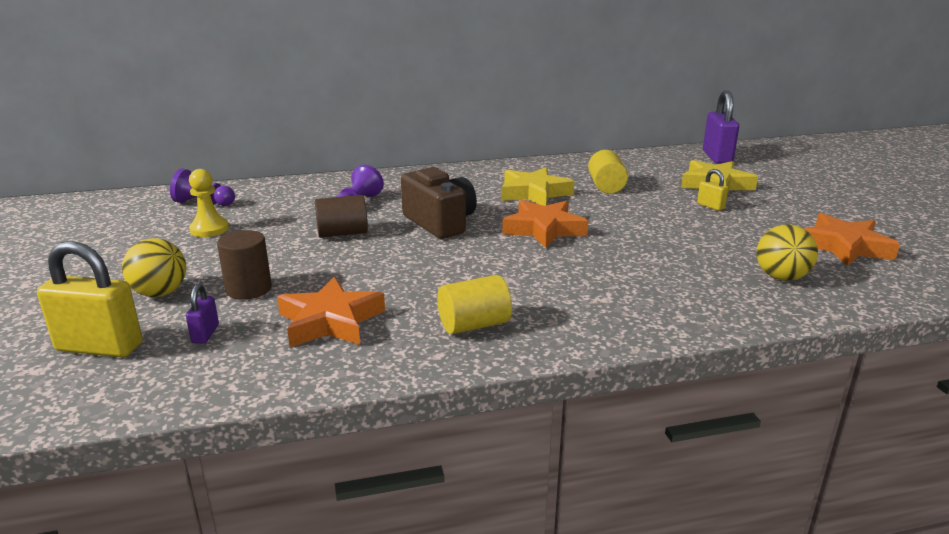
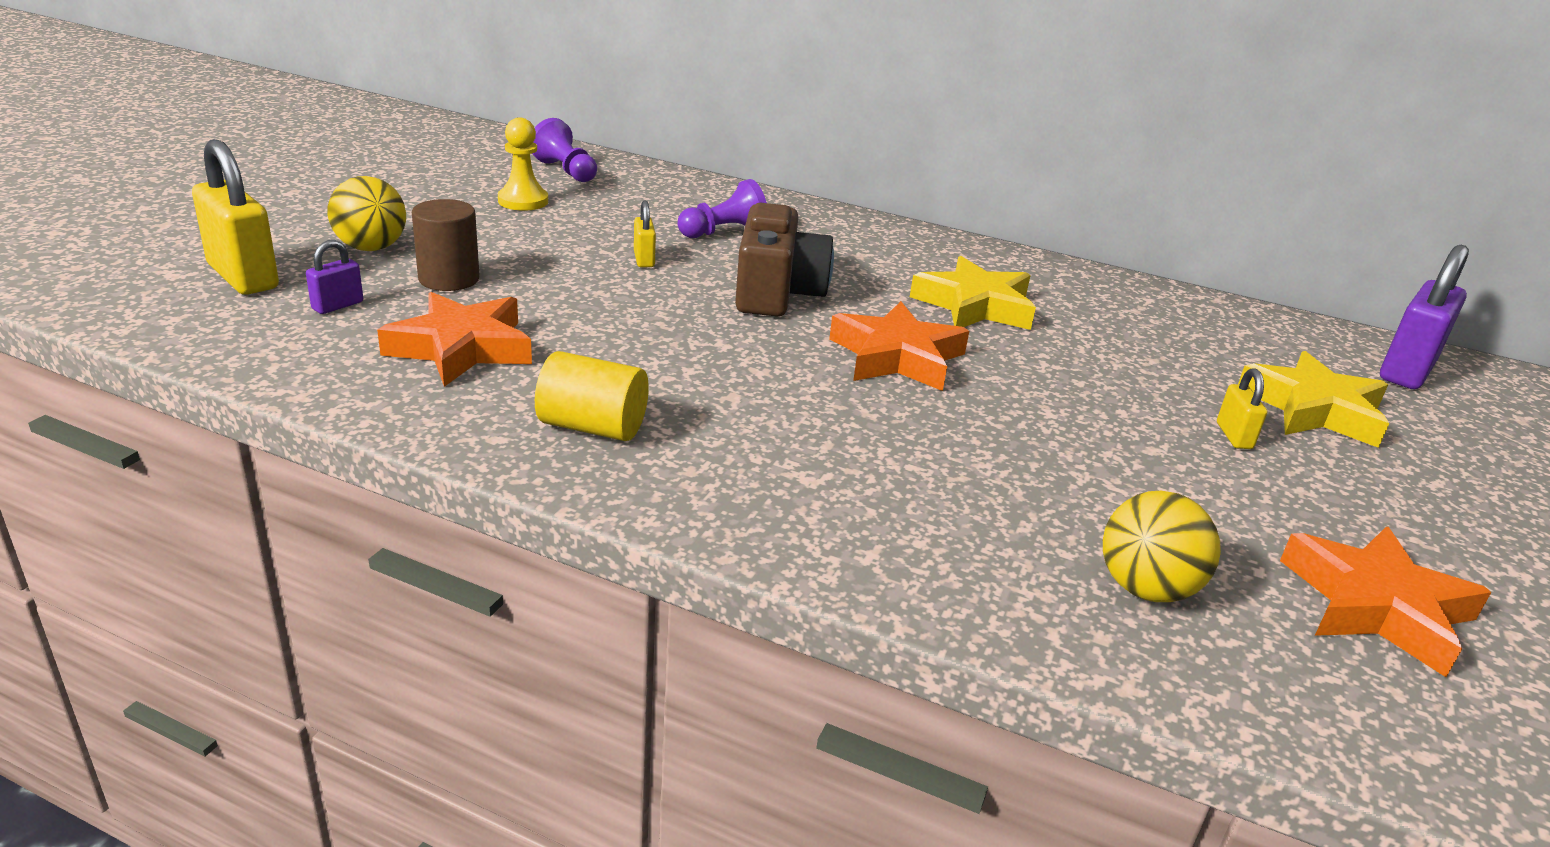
camera: 35 degrees right, 5 degrees up
(342, 233) = (644, 259): brown cylinder -> yellow padlock
(606, 186) = (1106, 339): yellow cylinder -> none

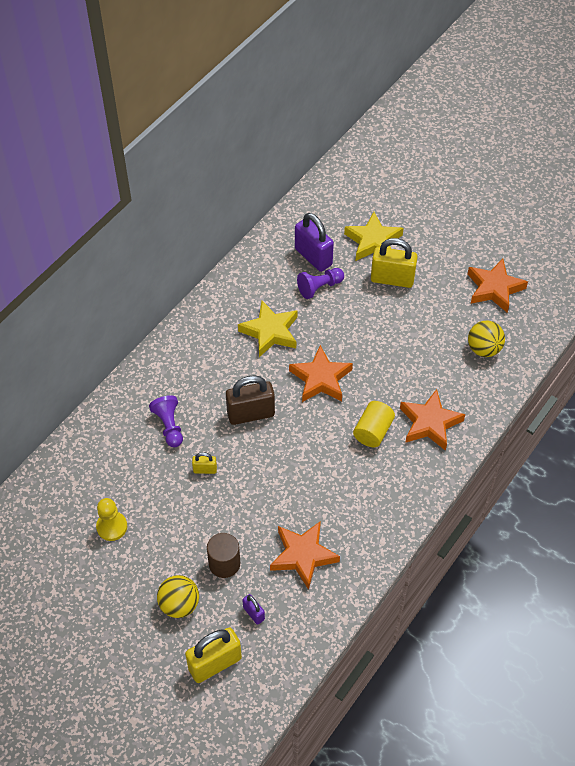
camera: 75 degrees left, 25 degrees up
(566, 171) = (59, 501): purple pawn -> purple pawn (319, 287)
(592, 427) = (375, 505): yellow cylinder -> yellow cylinder (373, 431)
(777, 293) = (251, 414): brown camera -> brown padlock
(849, 498) = (429, 423): none -> orange star
(1234, 436) = (392, 279): yellow padlock -> yellow padlock, size x2.04
(1406, 371) = (343, 190): purple padlock -> purple padlock (313, 257)

